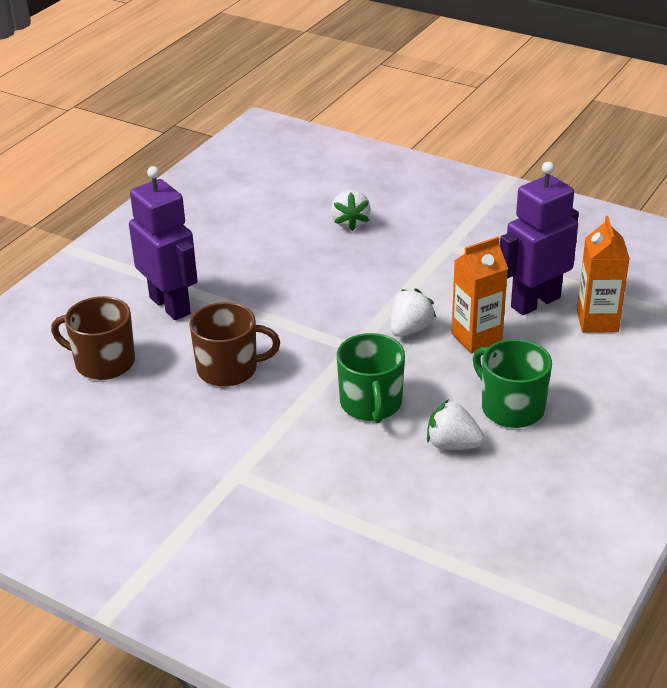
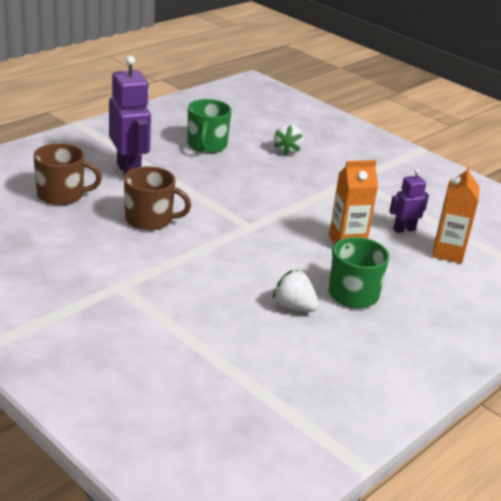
camera: 10 degrees right, 5 degrees down
(103, 362) = (62, 195): brown mug -> brown mug turned 150 degrees clockwise
(371, 404) = (244, 265): green mug -> green mug (207, 145)
(410, 329) = (298, 225): white strawberry -> none
(535, 302) = (404, 229): purple robot -> purple robot, size x0.54

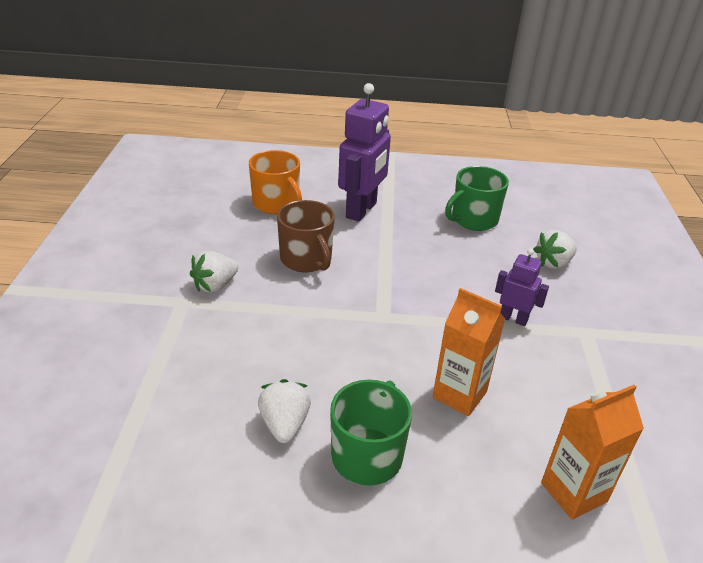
camera: 50 degrees right, 5 degrees up
(62, 195) = (276, 204): brown mug -> orange mug
(121, 266) = (215, 285): none -> white strawberry
(404, 229) = (557, 424): purple robot -> purple robot (513, 319)

